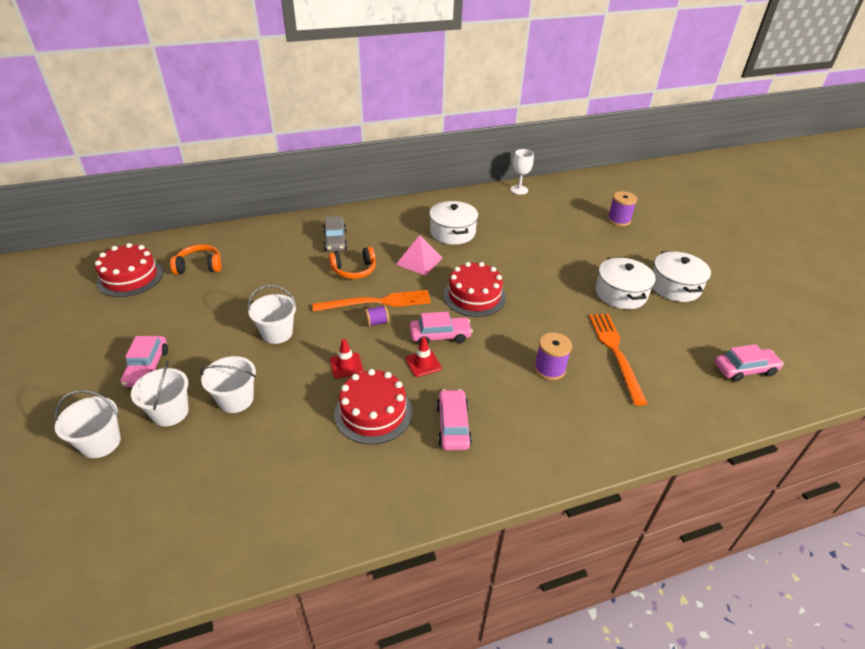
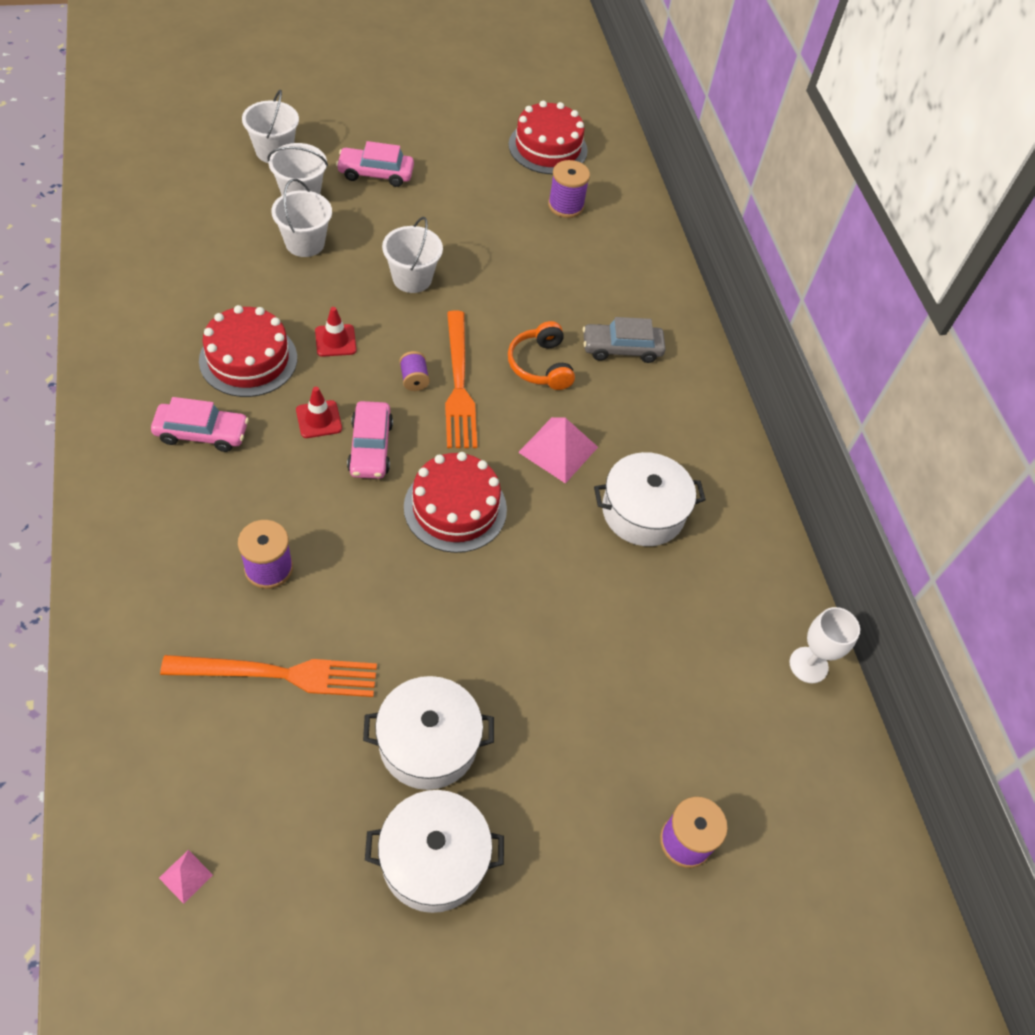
camera: 90 degrees right, 15 degrees up
(199, 266) = (565, 206): orange headphones -> purple spool
(744, 369) = (185, 876): pink car -> pink pyramid

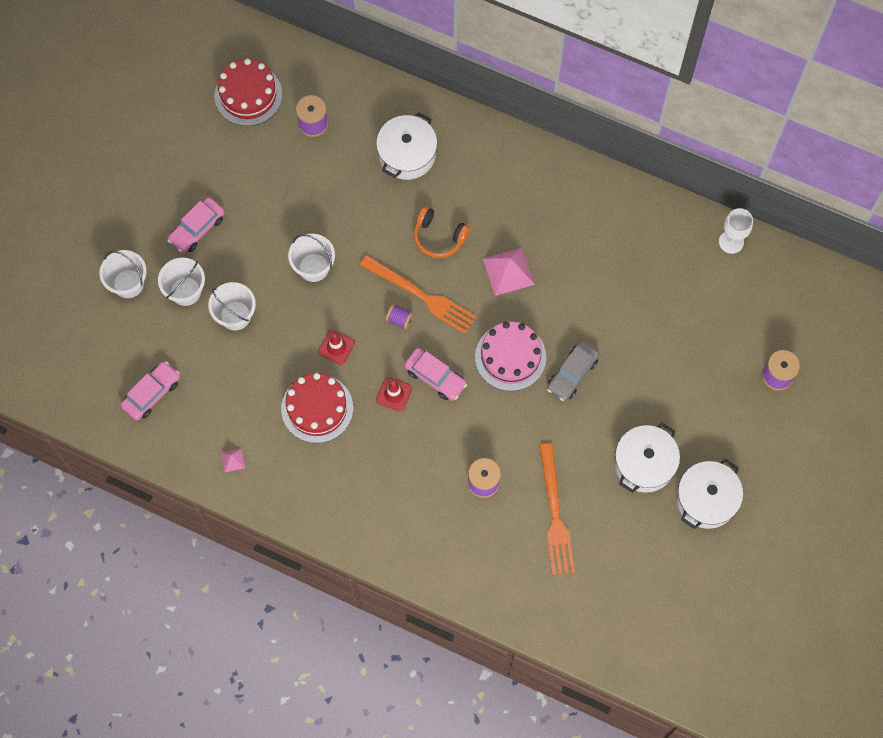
camera: 45 degrees left, 15 degrees up
(185, 876) = (637, 618): pink pyramid -> pink pyramid (232, 460)
(202, 433) = (360, 467): pink car -> pink car (152, 393)
(279, 674) = (555, 514): orange fork -> orange fork turned 135 degrees clockwise
(455, 508) = (510, 357): red cake -> pink cake
(621, 348) = (458, 179): grey car -> grey car (572, 374)
(643, 511) = (582, 255): white pot -> white pot (407, 154)

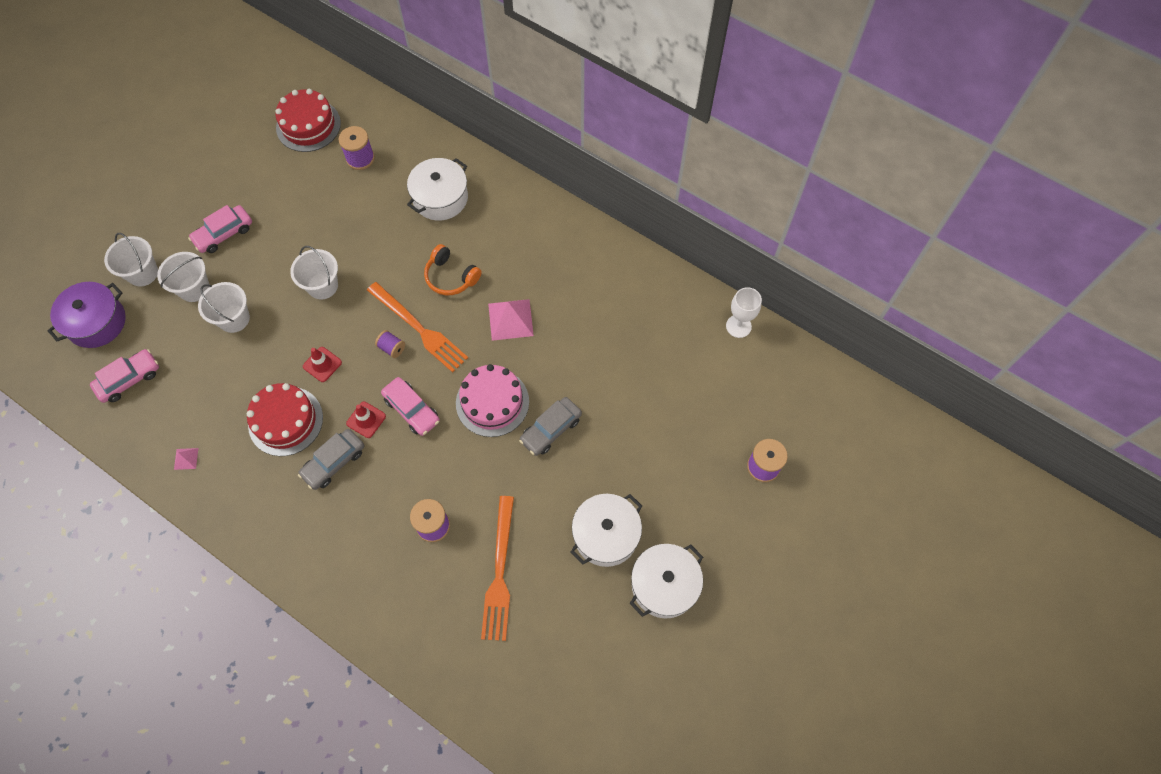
camera: 10 degrees right, 5 degrees down
(99, 342) = (96, 322): none -> purple pot
(374, 439) = (334, 462): none -> grey car

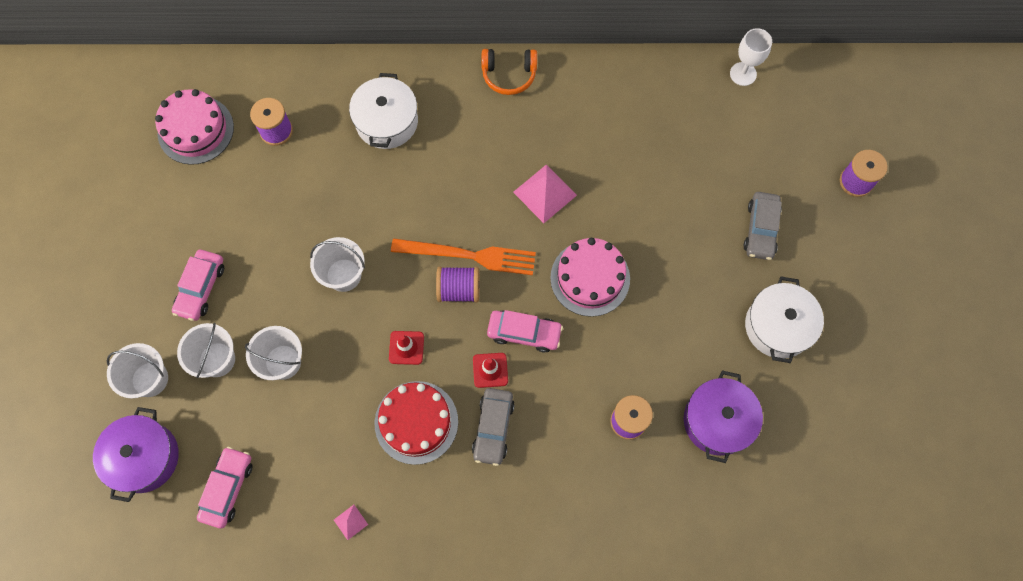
camera: 35 degrees left, 5 degrees up
(308, 125) = (195, 130): red cake -> pink cake
(392, 348) = (459, 290): purple spool -> purple spool, size x1.60
(451, 277) = (458, 189): orange headphones -> orange headphones (509, 75)
(499, 573) = (717, 421): orange fork -> purple pot
(551, 429) = (660, 268): grey car -> grey car (760, 229)
(664, 585) = (857, 334): white pot -> none

